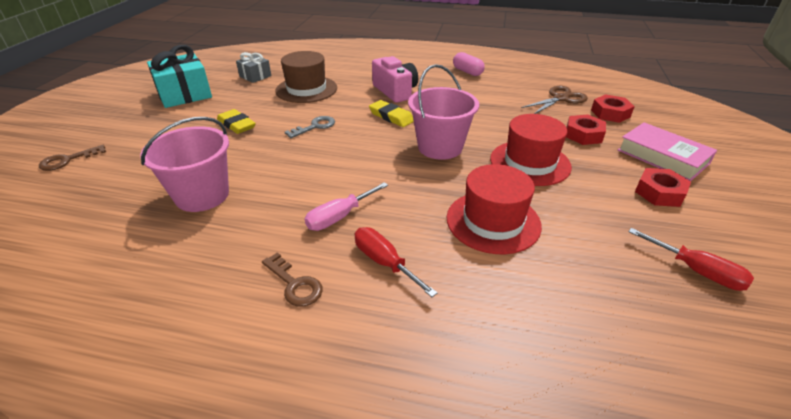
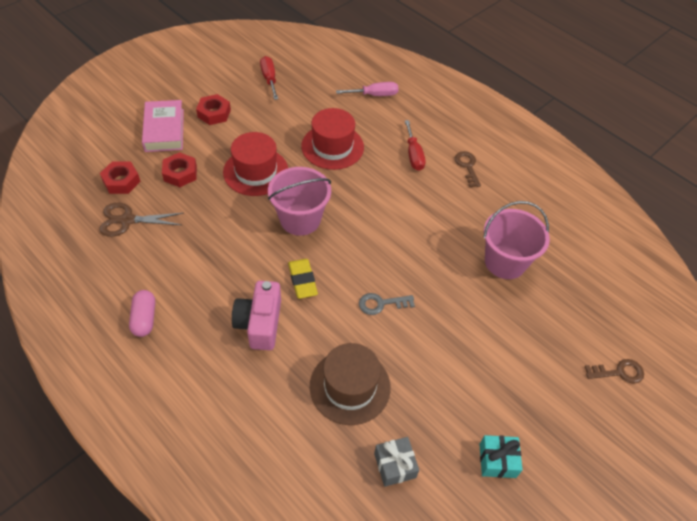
camera: 150 degrees left, 15 degrees up
(184, 94) = (497, 460): turquoise gift -> turquoise gift, size x0.56
(236, 125) = (453, 350): yellow eraser -> none
(339, 217) = (420, 195): pink screwdriver -> pink screwdriver (374, 95)

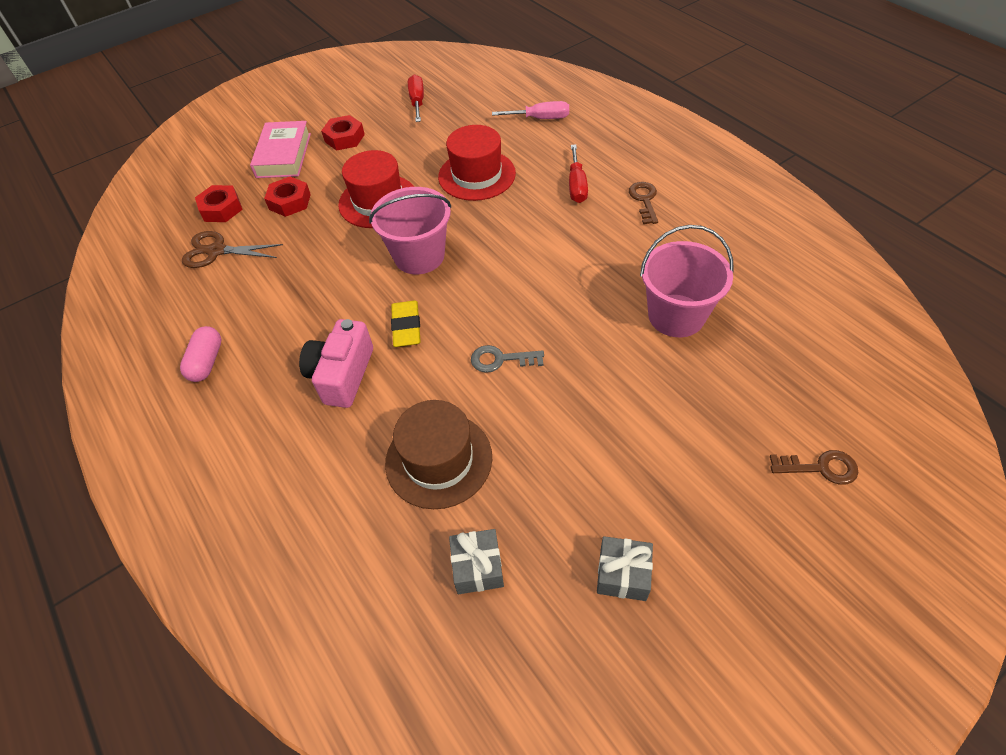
camera: 15 degrees right, 0 degrees up
(497, 460) = (623, 574): turquoise gift -> grey gift

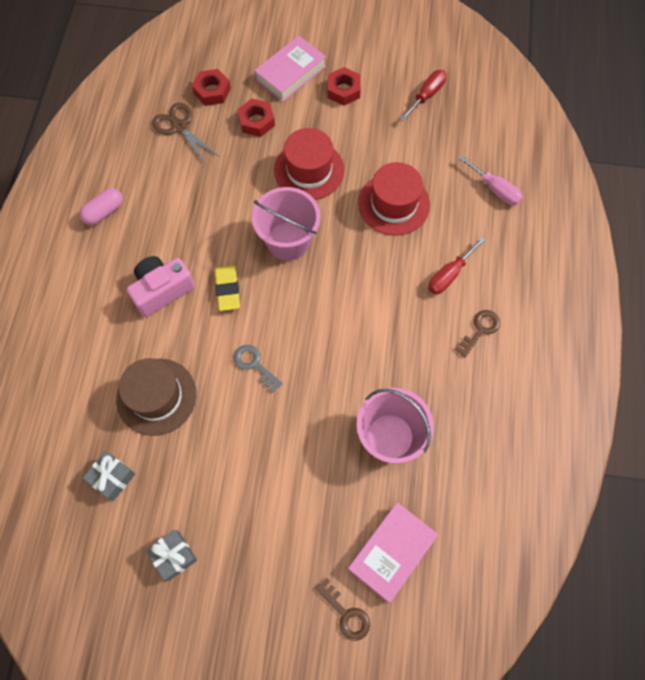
camera: 40 degrees right, 15 degrees up
(406, 327) = (228, 289): yellow eraser -> yellow eraser turned 45 degrees counterclockwise
(788, 389) = (391, 552): none -> pink book

